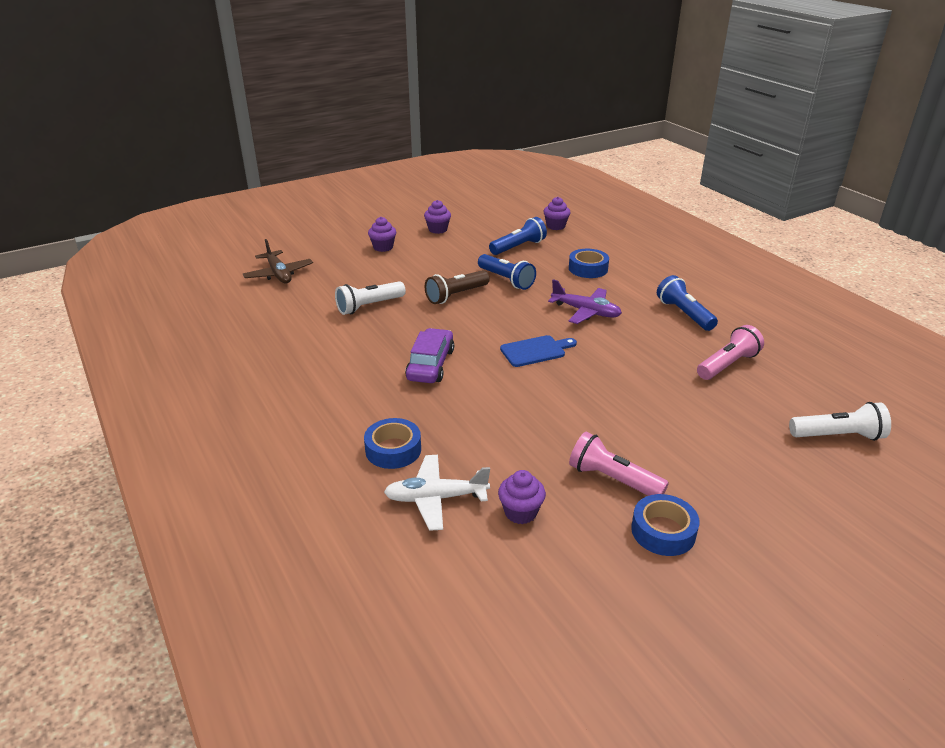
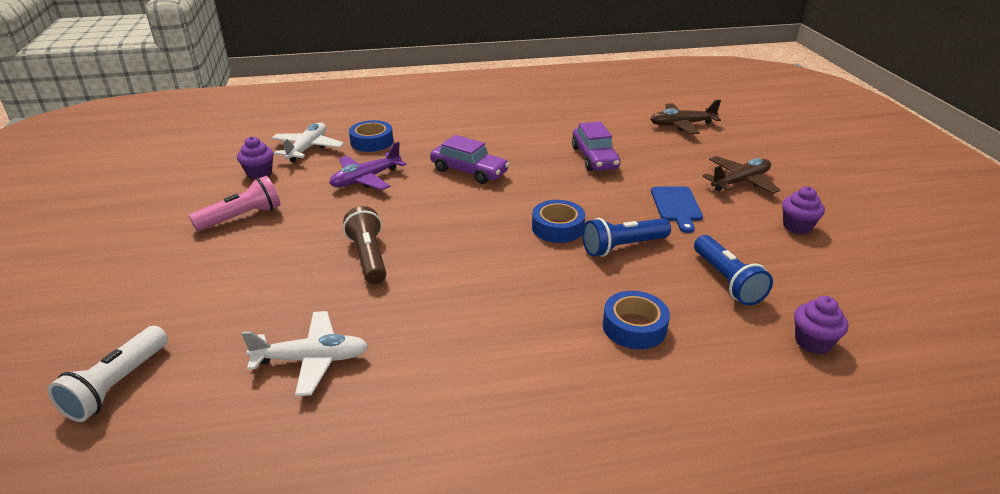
camera: 110 degrees right, 0 degrees up
(369, 306) = (594, 158): white flashlight -> purple car
(383, 247) = (740, 182): purple cupcake -> brown plane
(456, 295) = (596, 206): brown flashlight -> brown flashlight (369, 257)
(535, 351) = (450, 228): blue cutting board -> blue cutting board (676, 206)
(585, 312) = (510, 285): purple plane -> purple plane (366, 179)
(663, 531) = (170, 222): blue tape -> blue tape (557, 228)
(684, 314) = (452, 375): blue flashlight -> none
(727, 365) = (312, 360): pink flashlight -> white plane

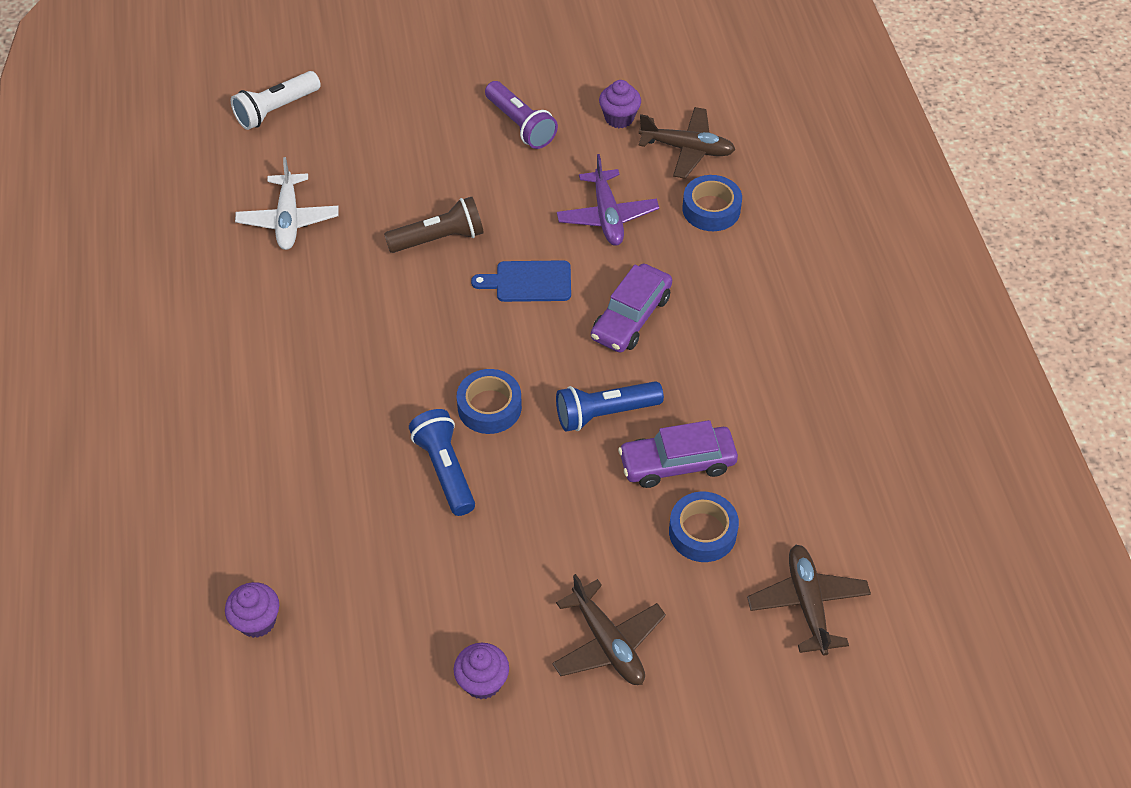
camera: 90 degrees right, 20 degrees up
(117, 385) = (276, 110): white flashlight -> white flashlight turned 60 degrees counterclockwise
(242, 217) = (520, 125): pink flashlight -> purple flashlight
(308, 148) = (687, 149): white plane -> brown plane
(366, 179) = (607, 216): purple plane -> purple plane turned 150 degrees counterclockwise
(634, 327) = (301, 461): blue tape -> blue tape (702, 532)
(676, 206) = (538, 545): blue cutting board -> blue cutting board (529, 282)
(727, 281) = (369, 565): blue flashlight -> blue flashlight (604, 413)

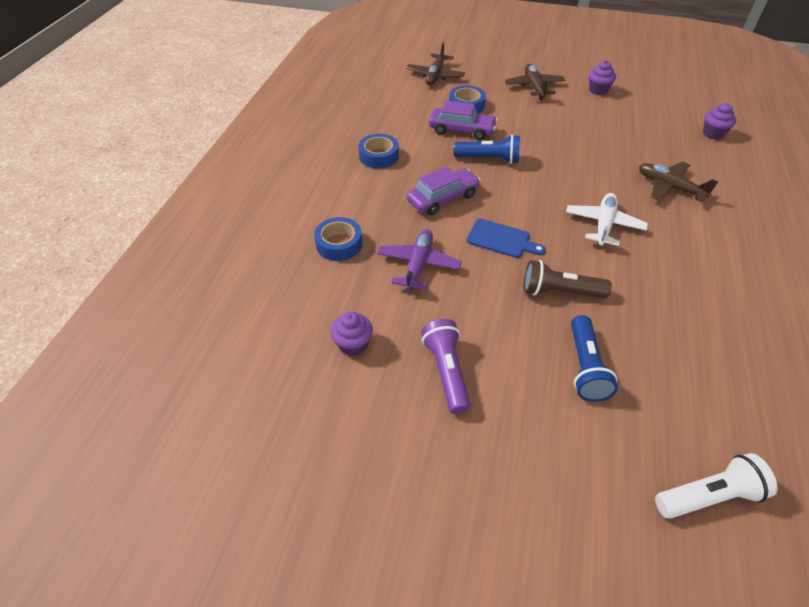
camera: 155 degrees left, 5 degrees down
(288, 219) = (694, 353): white plane -> white plane (603, 225)
(445, 469) = (595, 161): blue flashlight -> blue flashlight (585, 367)
(489, 407) = (558, 181): blue tape -> blue tape (379, 156)
(687, 149) = (319, 295): brown plane -> brown plane (669, 187)

